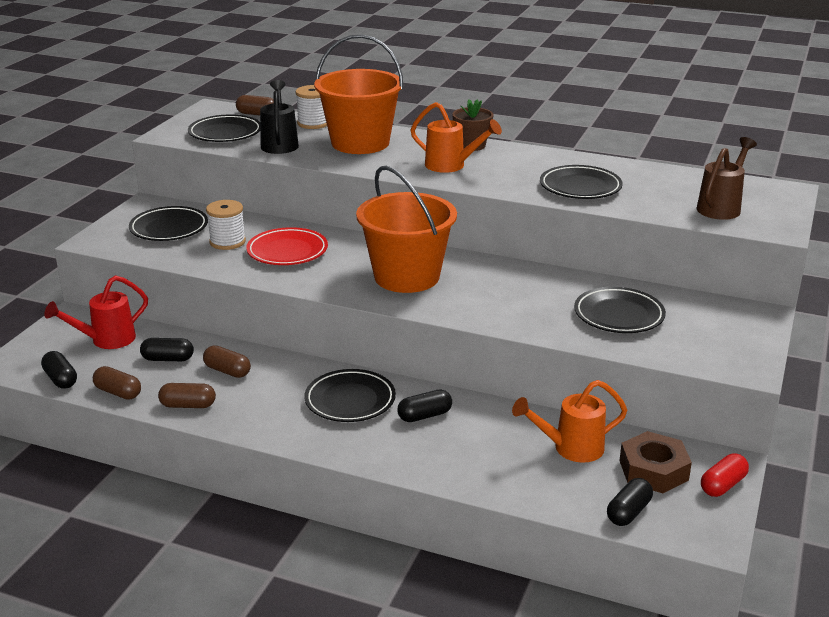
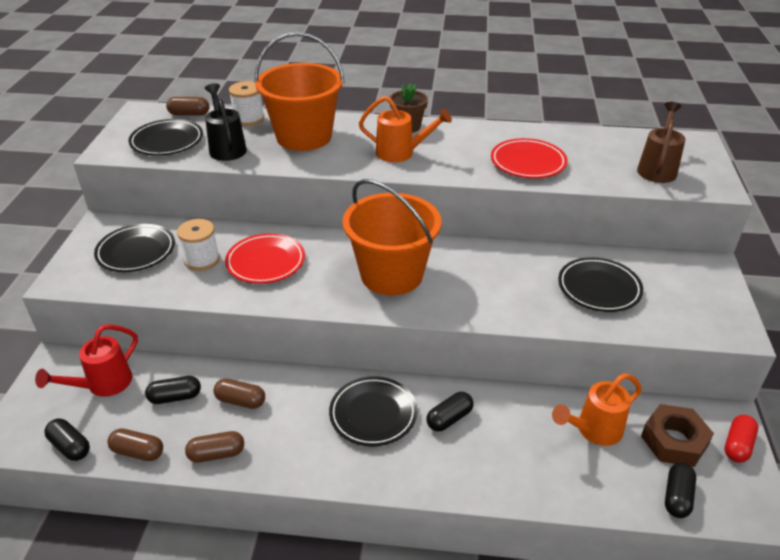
camera: 15 degrees left, 10 degrees up
(580, 187) = (528, 163): black plate -> red plate

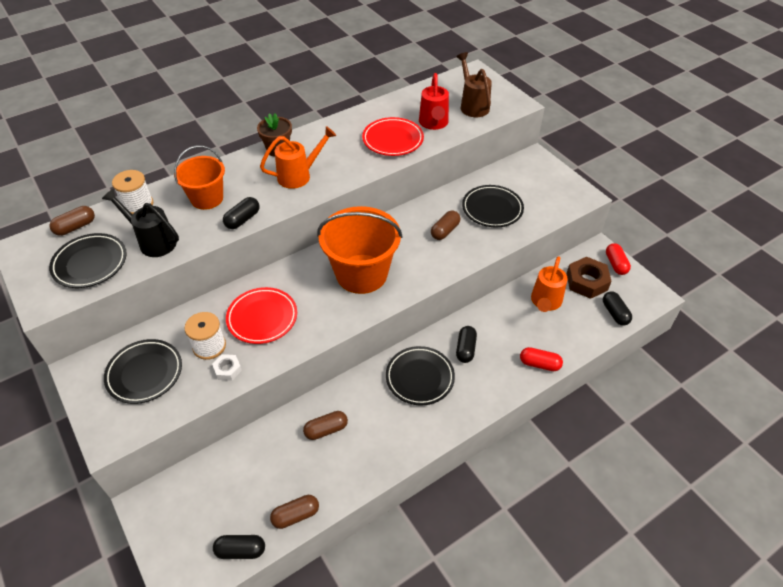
camera: 40 degrees left, 10 degrees up
(103, 385) = (210, 492): red watering can -> red watering can (433, 124)
(175, 397) = (276, 460): black capsule -> black capsule (242, 219)
(193, 284) = (227, 369): none -> white nut
(216, 454) = (351, 475): brown capsule -> brown capsule (445, 231)
(304, 137) = (207, 198): orange bucket -> orange bucket, size x0.62
(517, 487) = (539, 364): none -> red capsule

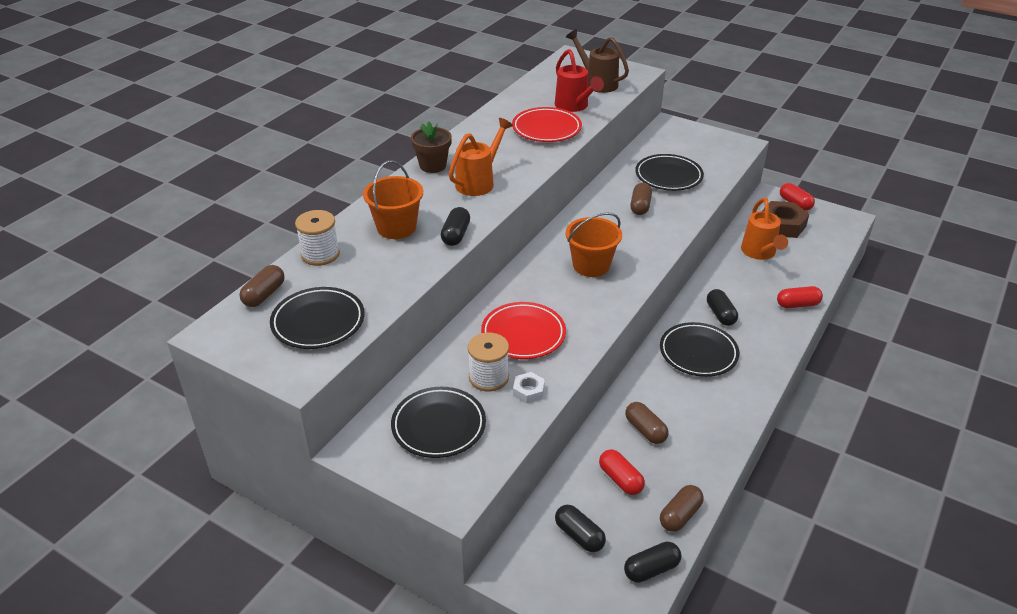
camera: 25 degrees left, 10 degrees down
(153, 241) = (373, 281): black watering can -> none
(276, 464) = (620, 479): none -> red capsule
(326, 430) = (645, 430): brown capsule -> brown capsule turned 75 degrees counterclockwise
(361, 274) = (591, 265): orange bucket -> orange bucket, size x0.62
(615, 313) = (827, 243): black capsule -> black capsule (579, 535)

